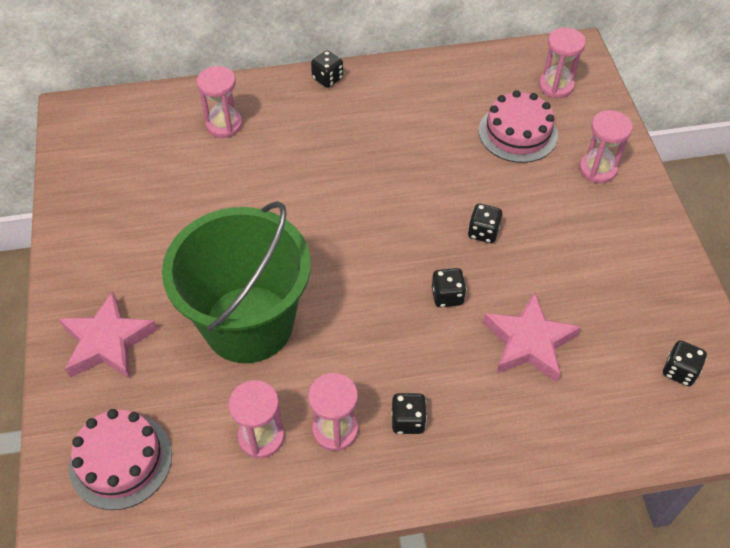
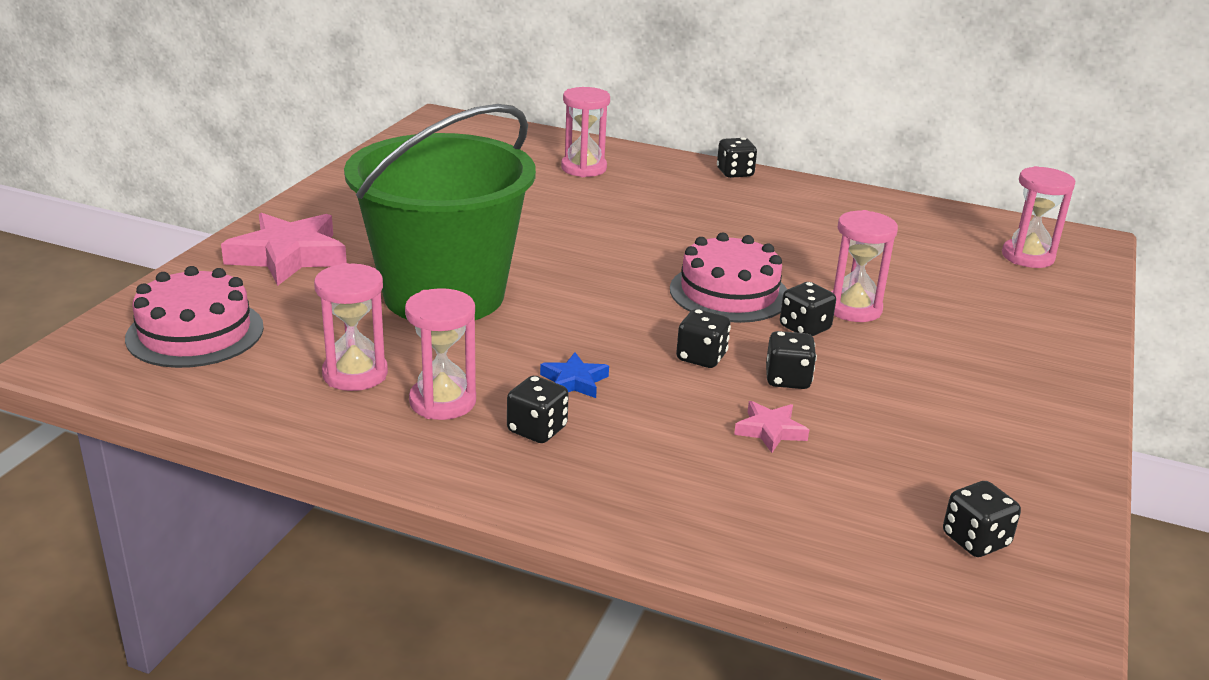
camera: 30 degrees right, 25 degrees down
(394, 363) = (574, 381): none -> blue star
(507, 289) = (787, 379): none -> black dice
(518, 133) = (935, 274): pink cake -> pink cake (729, 293)
(529, 342) = (770, 431): pink star -> pink star, size x0.49
(597, 169) = (1023, 333): pink hourglass -> pink hourglass (853, 309)

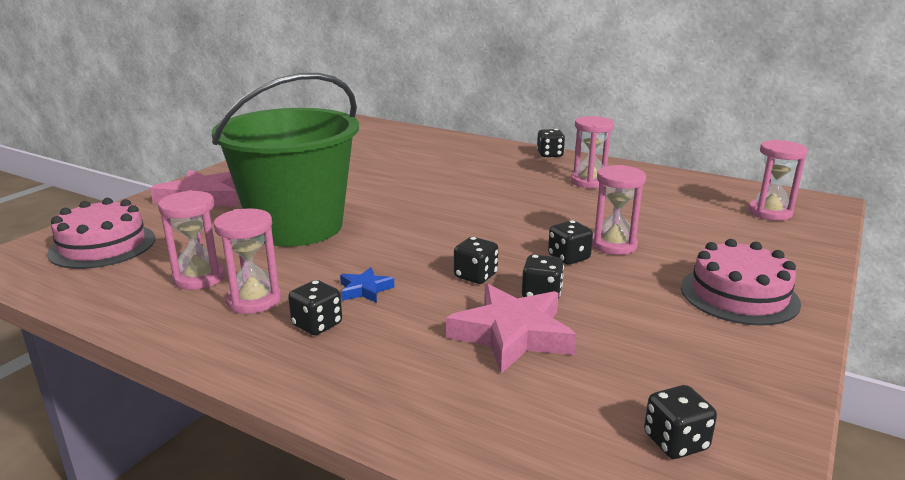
camera: 10 degrees right, 5 degrees down
(583, 168) = (439, 150): pink hourglass -> pink hourglass (589, 182)
(729, 293) = (516, 231): pink cake -> pink cake (739, 295)
(770, 431) = (512, 335): pink star -> pink star, size x2.04

